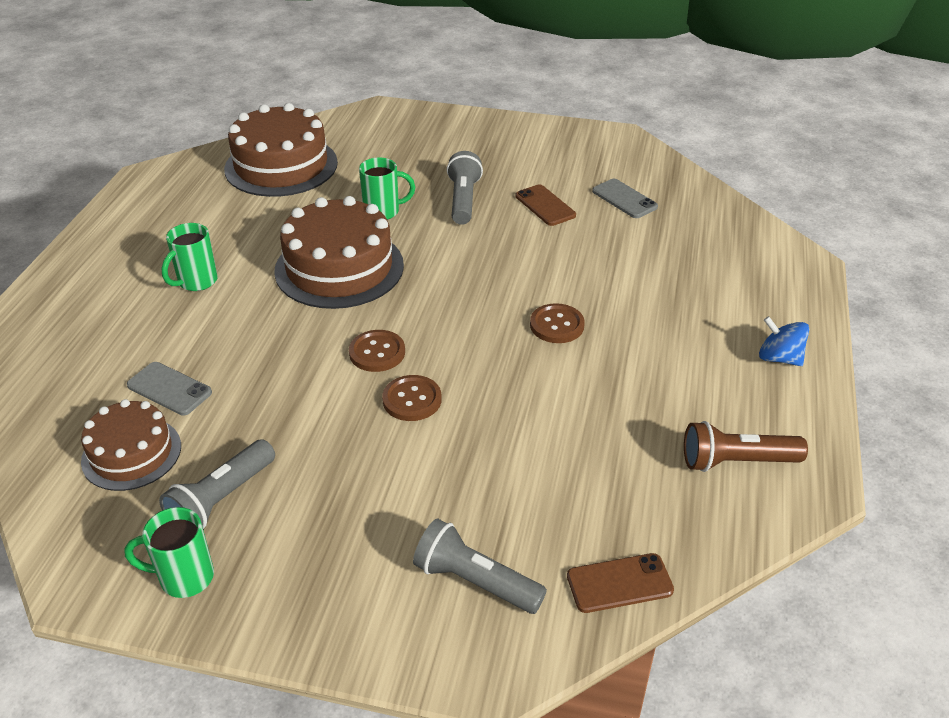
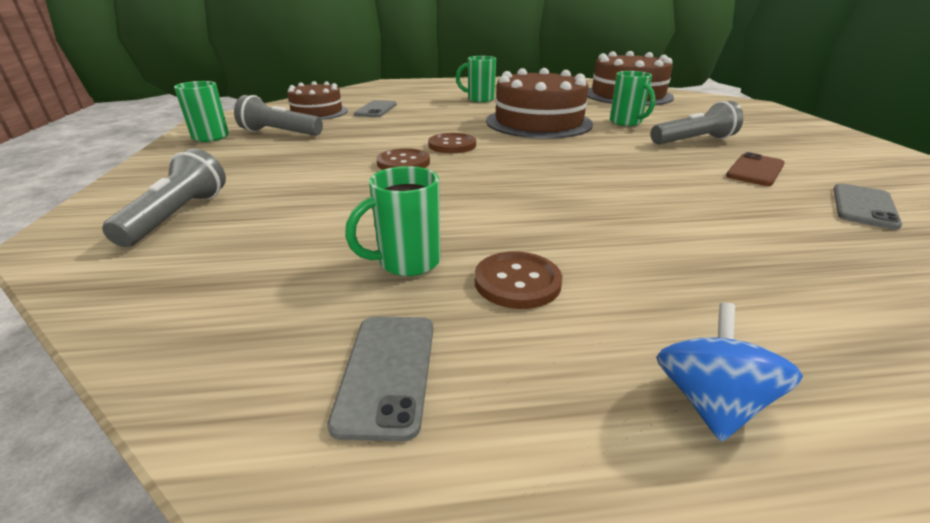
camera: 70 degrees right, 10 degrees down
(557, 325) = (564, 201): brown button -> brown button (517, 282)
(619, 583) = (145, 293): brown phone -> none
(622, 434) = (407, 262): none -> green mug
(736, 462) = (387, 372): brown flashlight -> grey phone

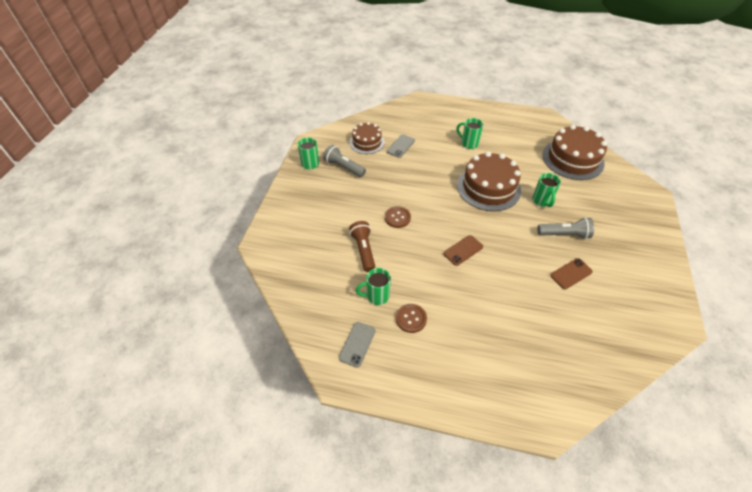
camera: 20 degrees right, 20 degrees up
(177, 216) = (298, 239): grey flashlight -> none
(347, 206) = (363, 250): none -> brown flashlight
(452, 145) = (427, 204): brown button -> none
(552, 176) = (463, 250): none -> brown phone
(710, 402) = (440, 383): blue spinning top -> none
(863, 206) = (593, 318): grey phone -> none

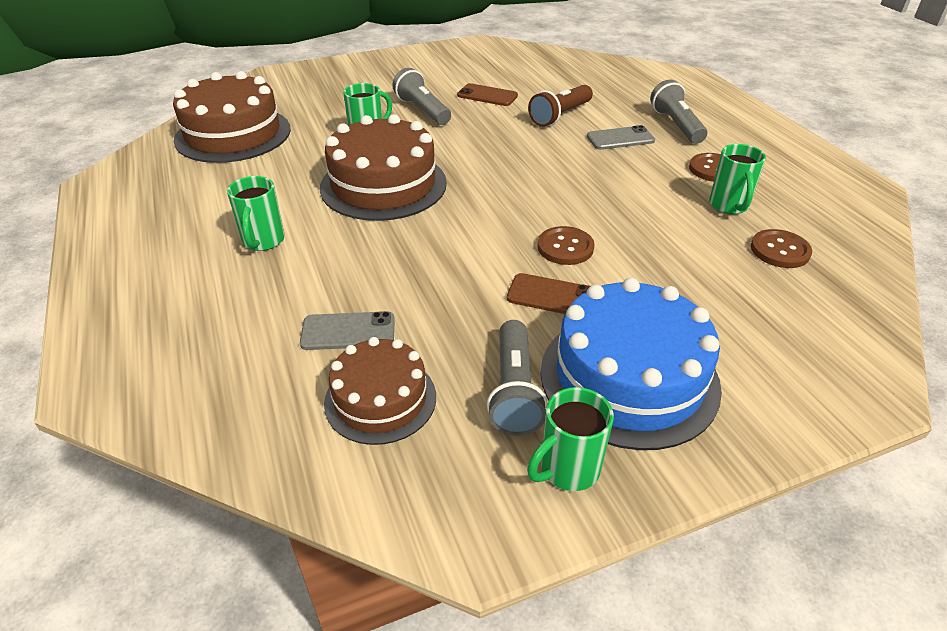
camera: 125 degrees left, 10 degrees down
(323, 193) = (629, 377): none -> blue cake
(333, 285) = (780, 250): none -> brown button
(357, 344) = (811, 192): grey phone -> grey phone (620, 138)
(363, 250) = (679, 252): brown flashlight -> brown flashlight (560, 116)
(377, 296) = (729, 206): green mug -> green mug turned 45 degrees clockwise
(463, 250) = (549, 168): brown phone -> brown phone (552, 296)
(471, 344) = (676, 125): none -> grey flashlight

